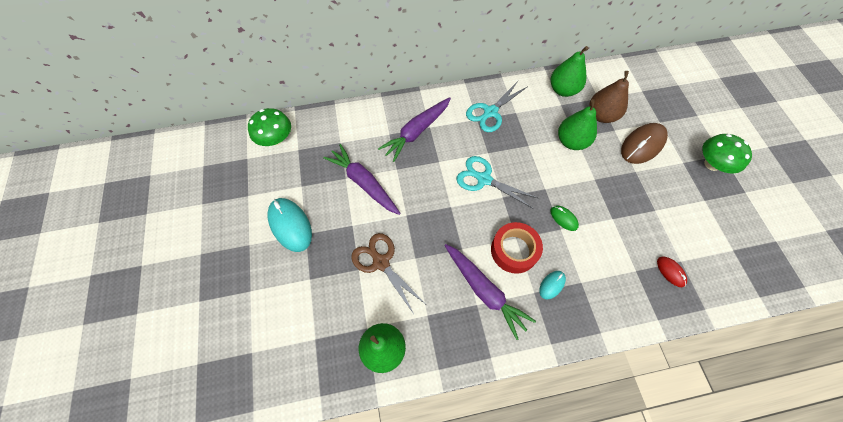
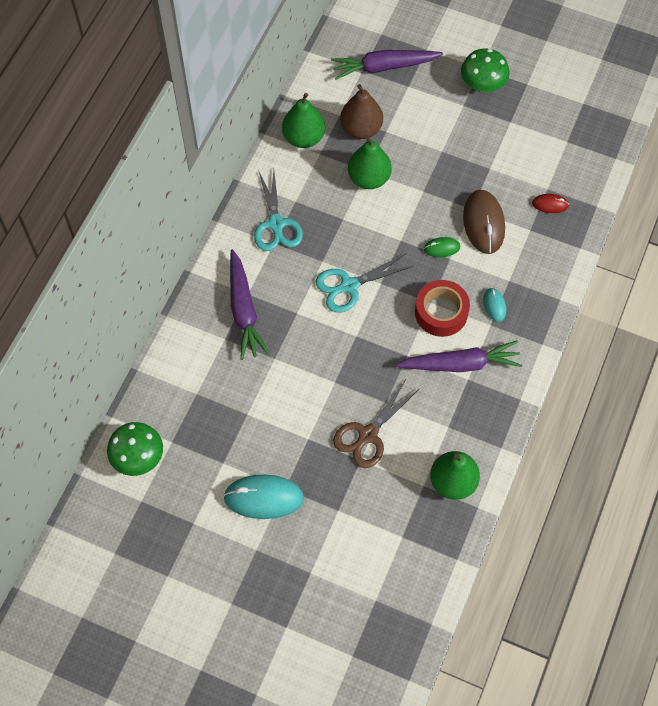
camera: 55 degrees left, 0 degrees up
(364, 183) = (268, 399): purple carrot -> purple carrot (384, 67)
(380, 262) = (367, 435): brown scissors -> brown scissors turned 45 degrees counterclockwise
(642, 145) = (420, 122): brown mouse -> brown mouse (483, 223)

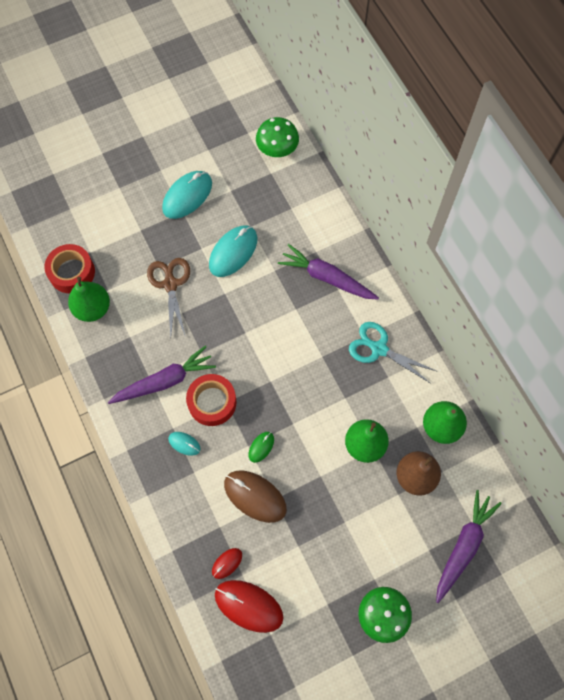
camera: 130 degrees right, 5 degrees up
(287, 407) = (233, 252): none -> turquoise mouse
(348, 286) = (287, 358): turquoise scissors -> none
(437, 534) = (72, 272): none -> red tape
(459, 364) = (164, 381): purple carrot -> purple carrot turned 150 degrees counterclockwise
(563, 168) = (248, 606): none -> red mouse

